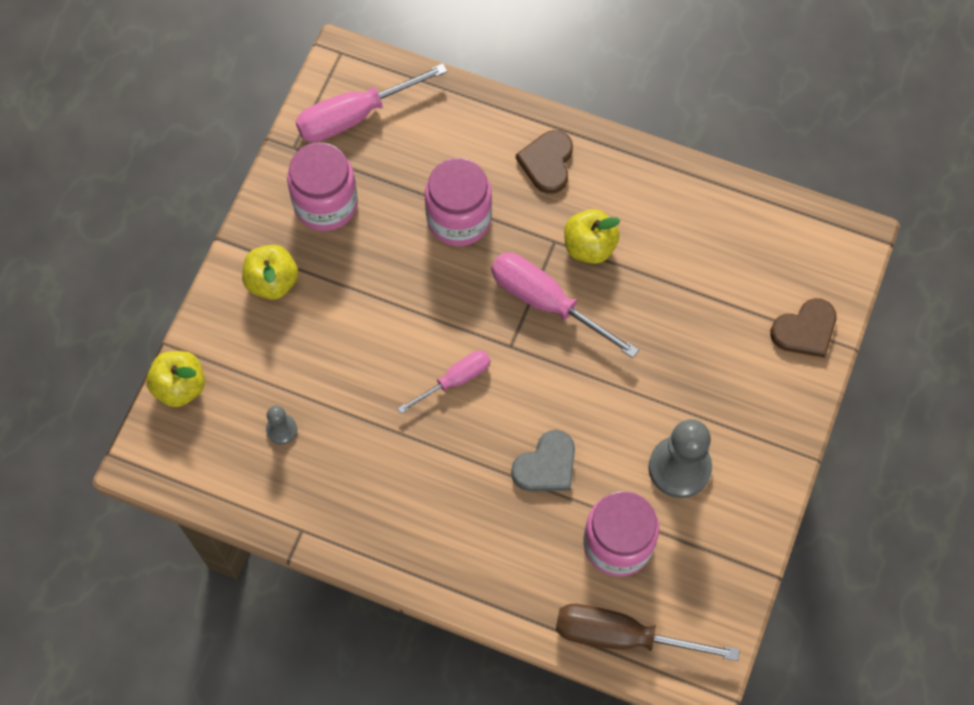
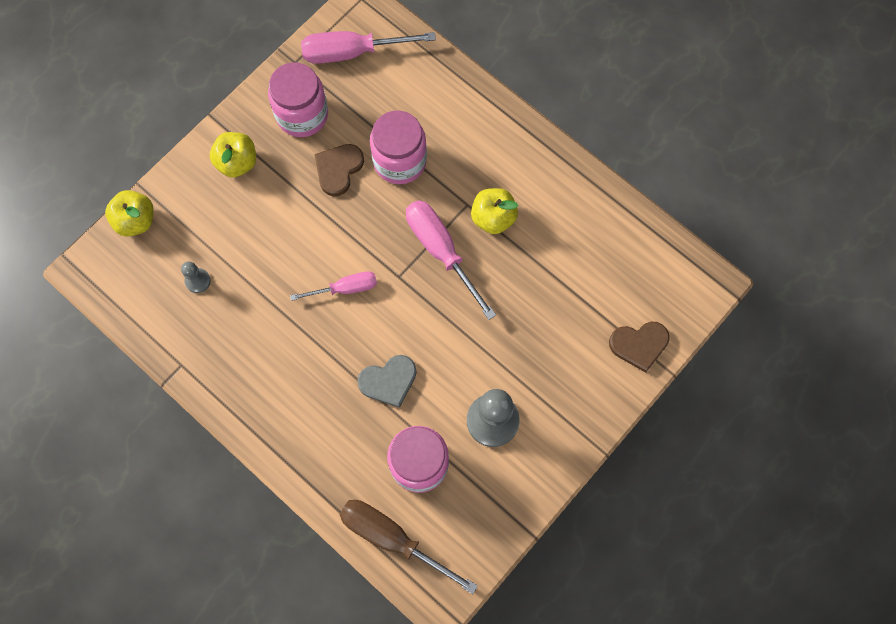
camera: 20 degrees right, 5 degrees up
(547, 163) = (487, 139): brown heart -> brown heart (338, 169)

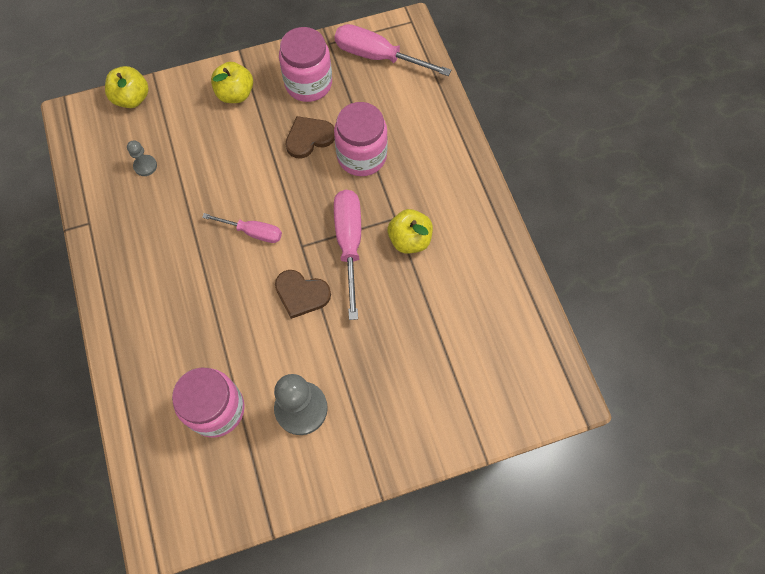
camera: 30 degrees right, 5 degrees down
(388, 381) = (237, 325): grey heart -> none
(393, 539) = (152, 460): brown screwdriver -> none
(639, 345) = (470, 416): brown heart -> brown heart (301, 294)

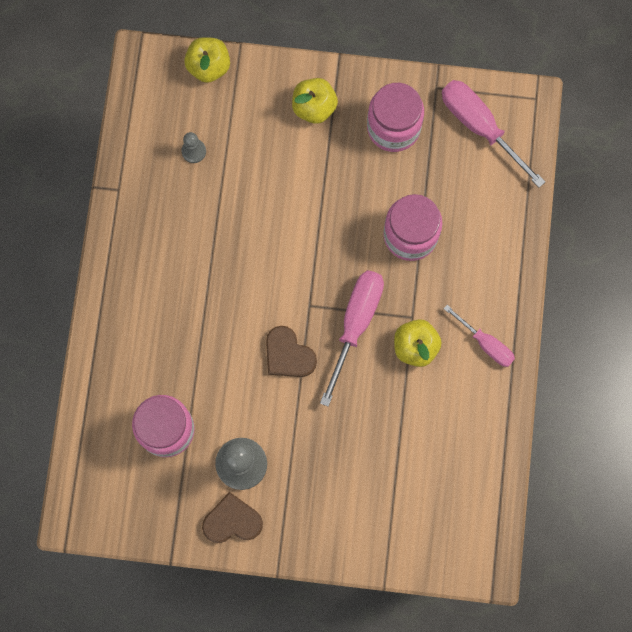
camera: 25 degrees right, 10 degrees up
(252, 232) = (269, 270): pink screwdriver -> pink screwdriver (485, 343)
(309, 138) = (367, 191): brown heart -> brown heart (232, 521)

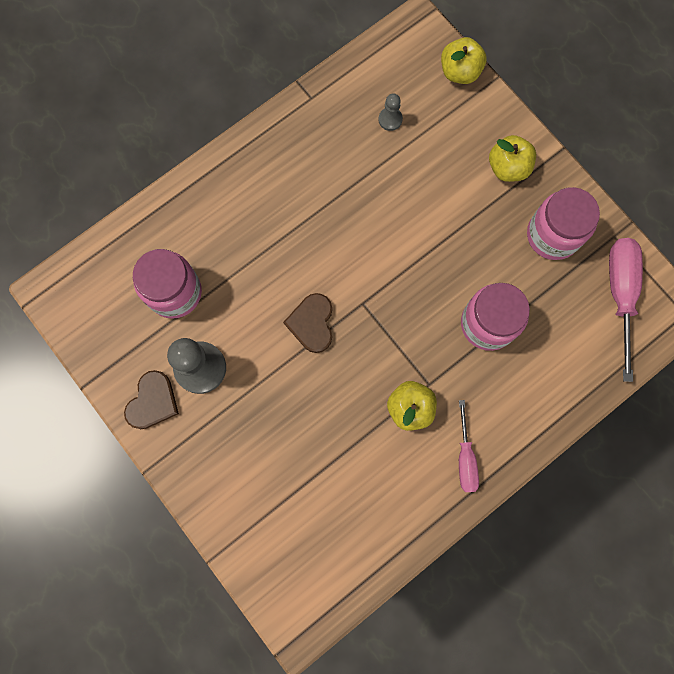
camera: 45 degrees right, 0 degrees up
(232, 521) = (152, 402): brown heart -> brown heart turned 75 degrees clockwise
(355, 324) = (382, 349): pink screwdriver -> none

